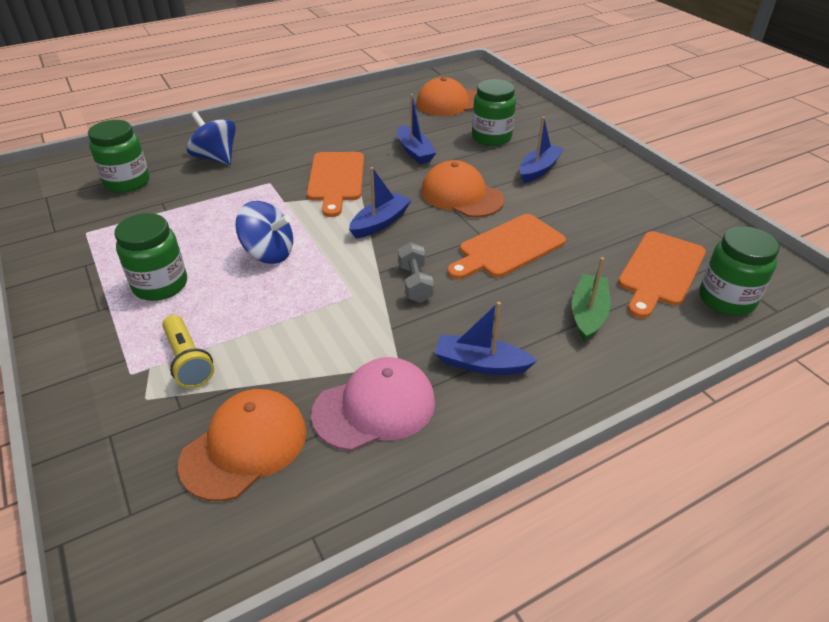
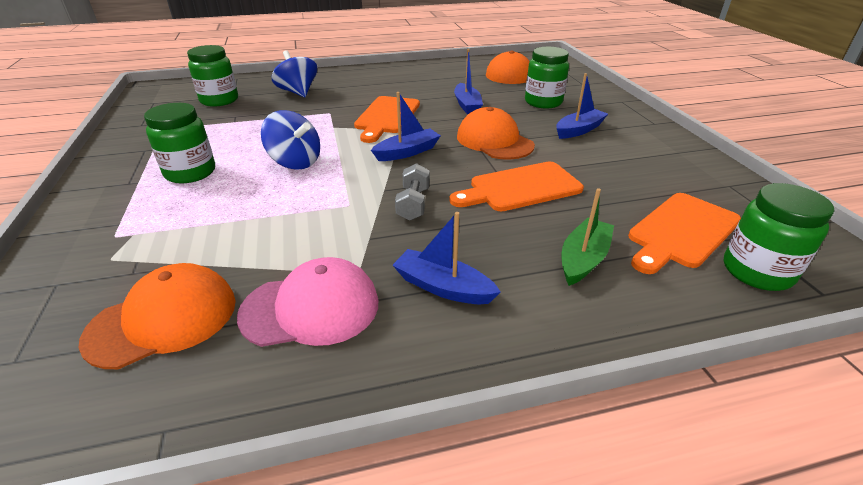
camera: 15 degrees right, 5 degrees down
(188, 361) = (169, 234): yellow flashlight -> none

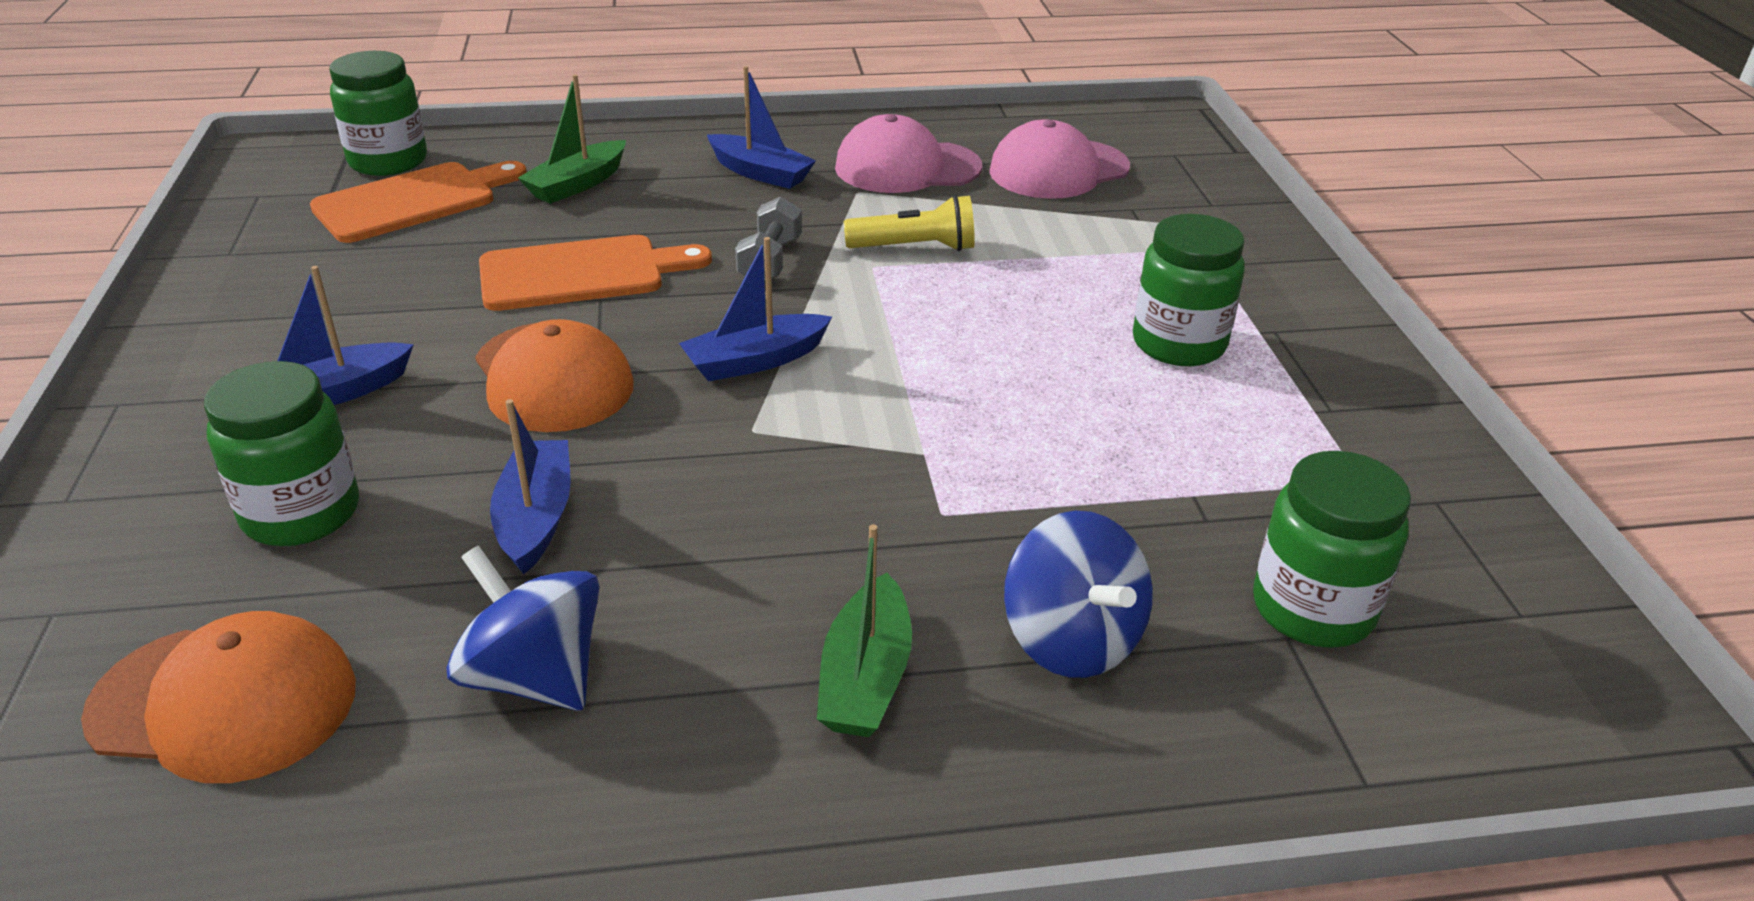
camera: 175 degrees left, 0 degrees up
(163, 320) = (1058, 170): orange cap -> pink cap
(295, 162) = (985, 353): blue spinning top -> blue spinning top (535, 677)
(319, 221) = (915, 248): none -> yellow flashlight
(357, 85) = (866, 677): none -> green boat
(387, 117) = (782, 482): orange cutting board -> none

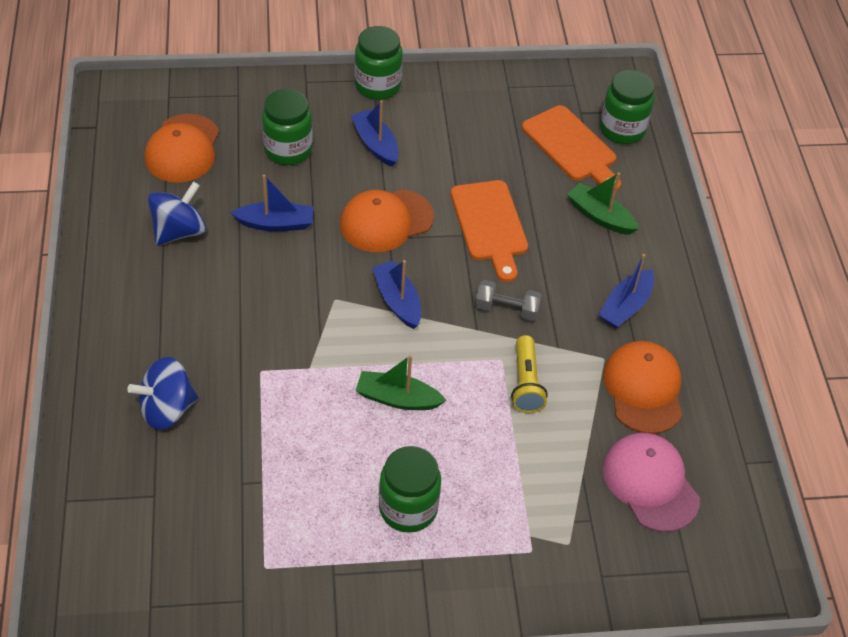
camera: 90 degrees right, 15 degrees up
(866, 677) = (159, 334): green boat -> green boat (397, 399)
(907, 167) = (643, 389): pink cap -> orange cap
(1312, 609) = (170, 512): green jar -> green jar (377, 86)

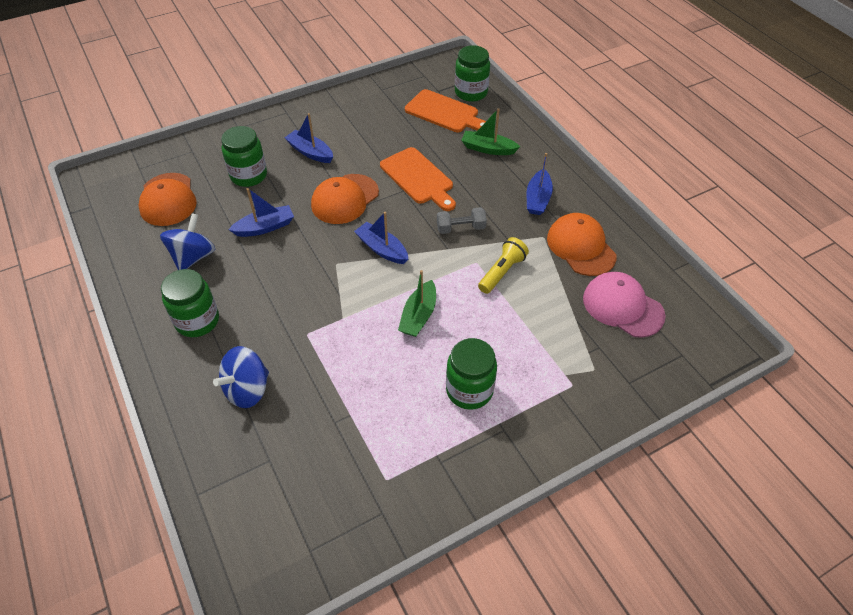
camera: 20 degrees left, 0 degrees up
(377, 86) = (292, 115): green jar -> green jar (197, 321)
(397, 399) = (419, 316): green boat -> green boat turned 60 degrees counterclockwise
(526, 383) = (502, 272): yellow flashlight -> yellow flashlight turned 120 degrees counterclockwise

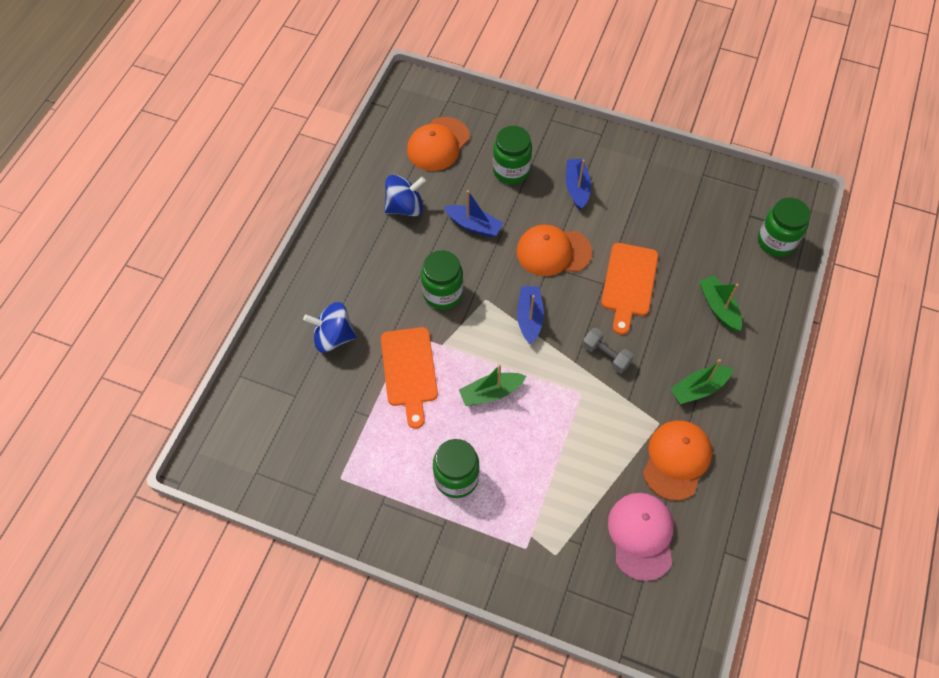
camera: 50 degrees right, 10 degrees up
(197, 321) = (357, 259): green jar -> green jar (442, 293)
(444, 113) = (727, 242): orange cutting board -> orange cutting board (409, 371)
(502, 272) = (589, 419): yellow flashlight -> none
(538, 199) = (699, 388): blue boat -> green boat

